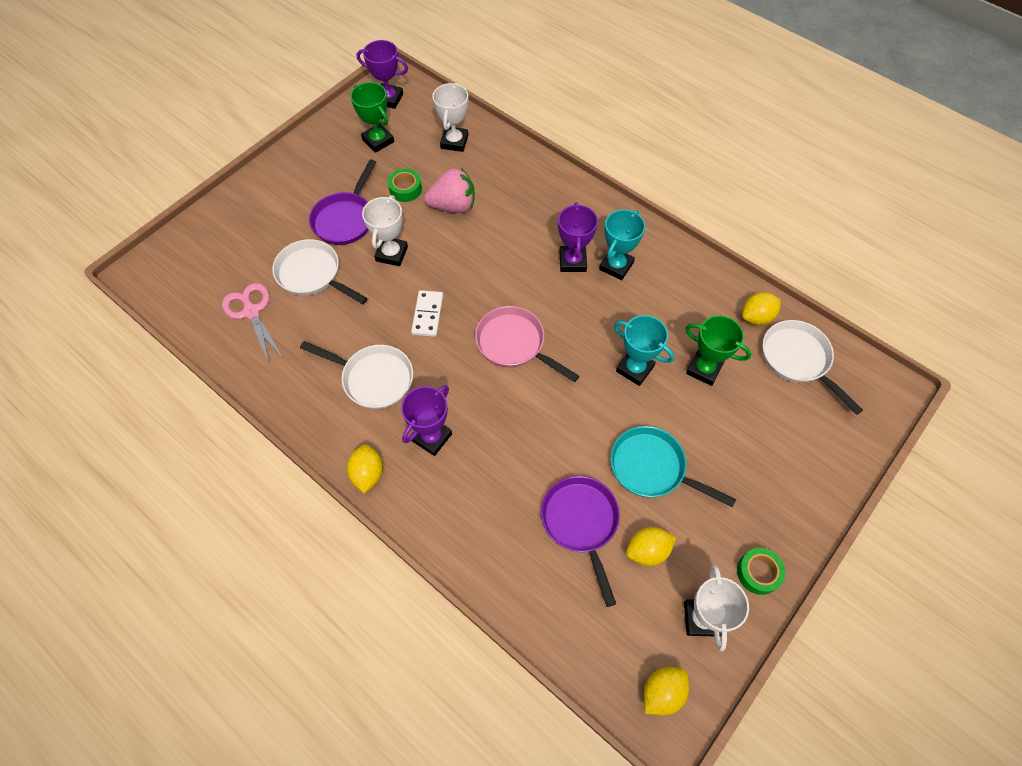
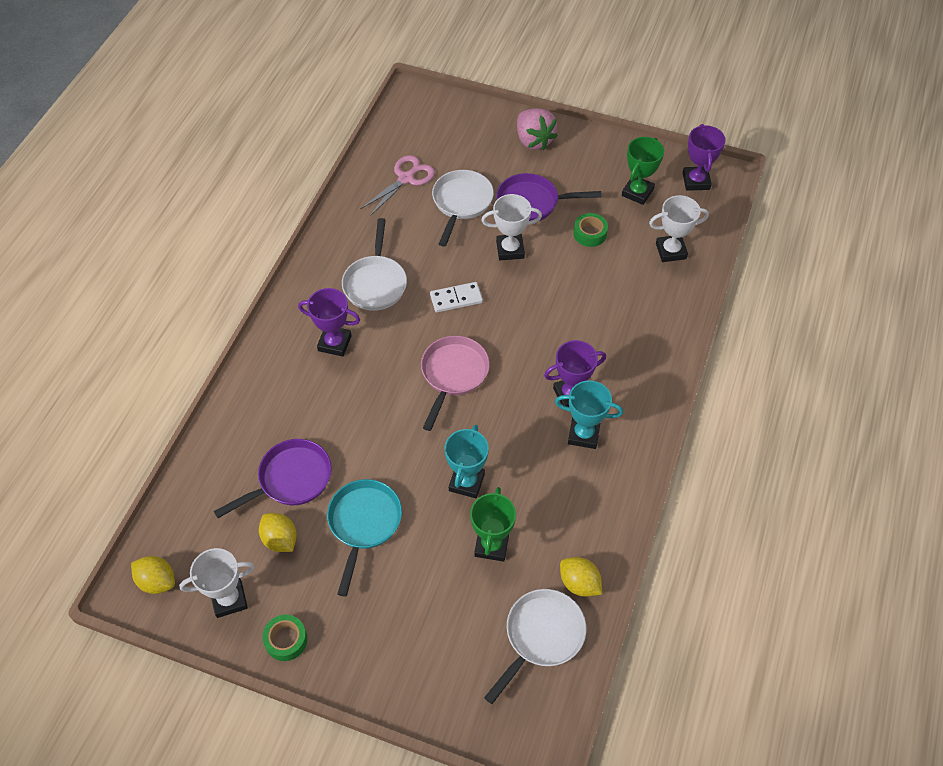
camera: 70 degrees right, 5 degrees down
(367, 474) = (286, 311): yellow lemon -> none
(453, 206) = (589, 277): pink strawberry -> pink strawberry (534, 140)

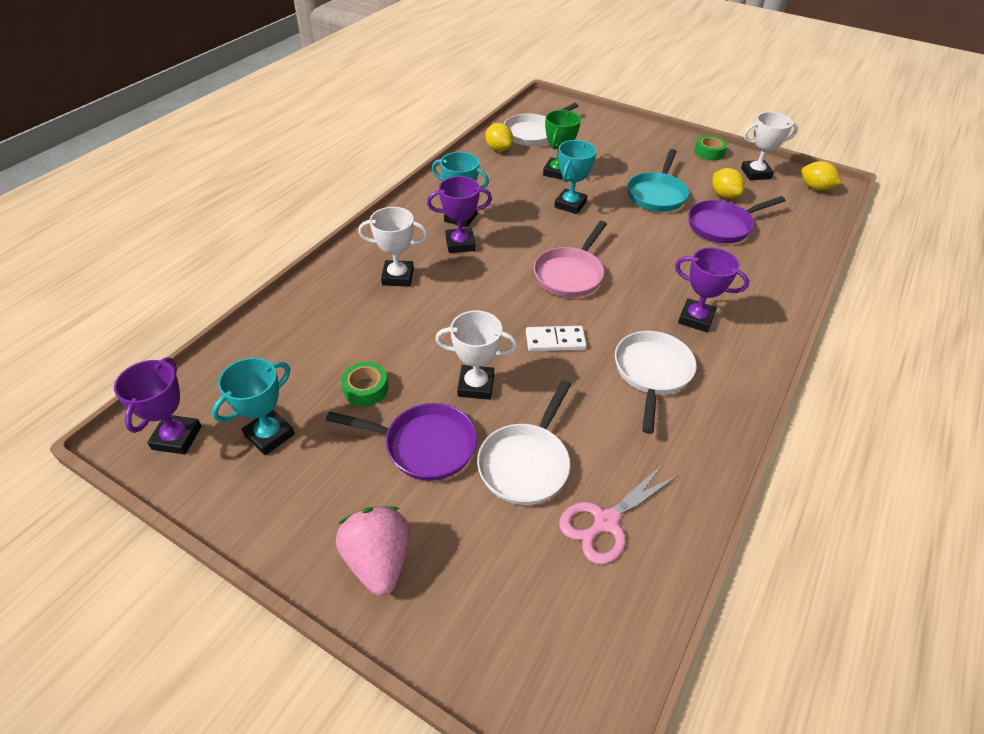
camera: 170 degrees left, 10 degrees down
(637, 192) = (269, 435): green trophy -> turquoise trophy
(671, 251) = (279, 352): white trophy -> white trophy (398, 277)

